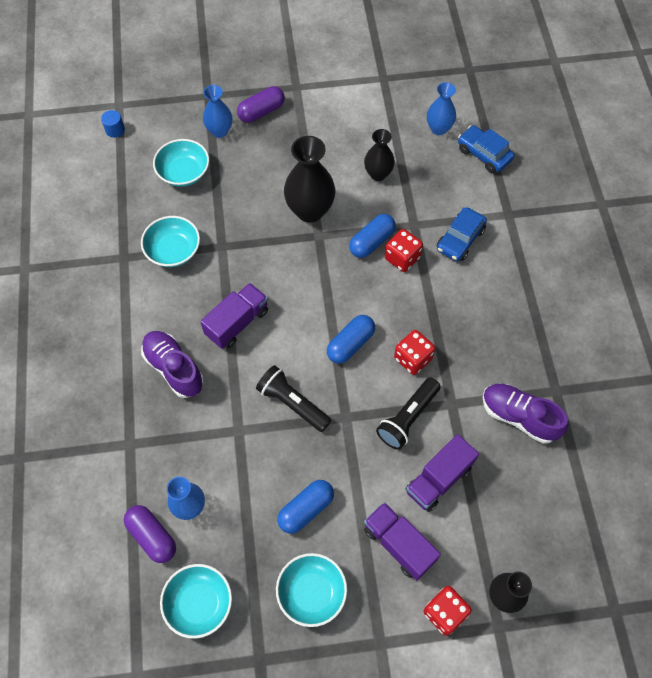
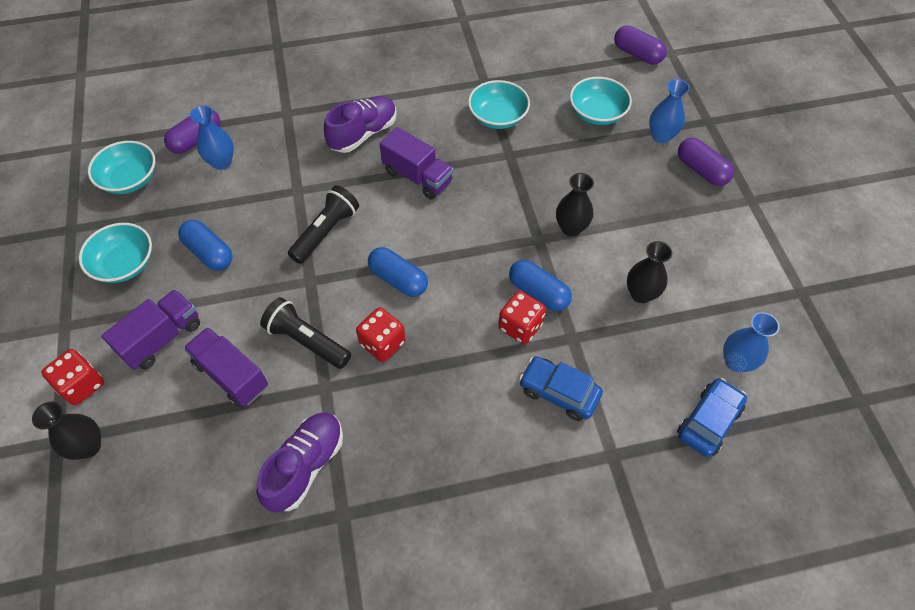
camera: 85 degrees right, 5 degrees down
(115, 130) = (637, 54): blue cylinder -> purple capsule
(310, 211) = (571, 228): black vase -> black vase, size x0.61

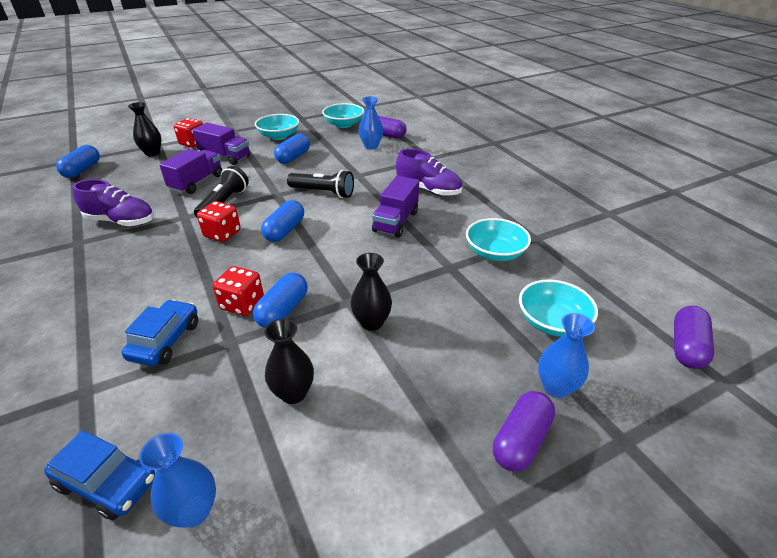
camera: 75 degrees right, 20 degrees down
(100, 554) = (82, 170): none -> blue capsule

